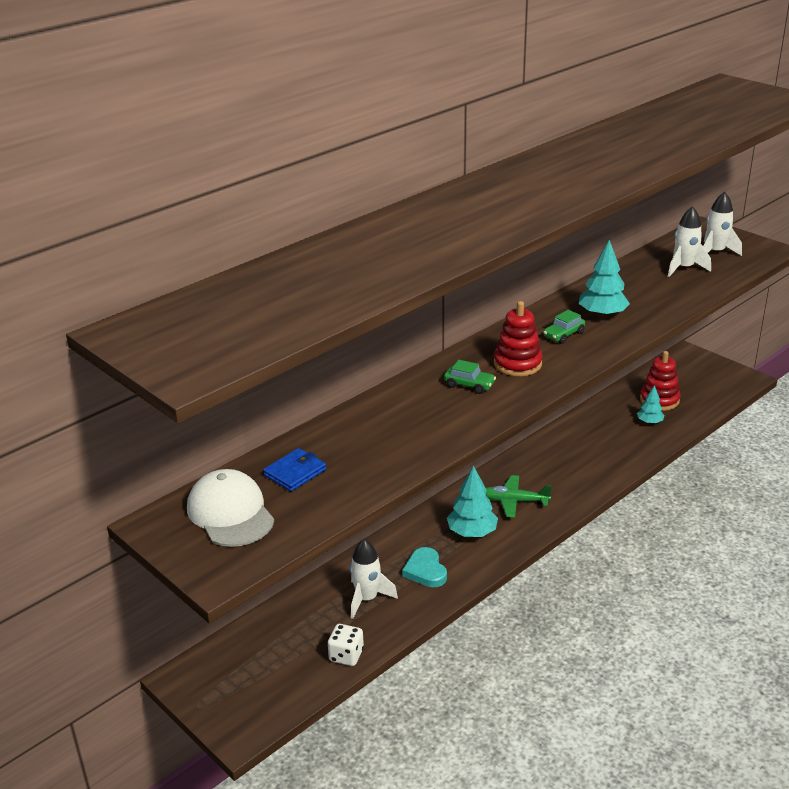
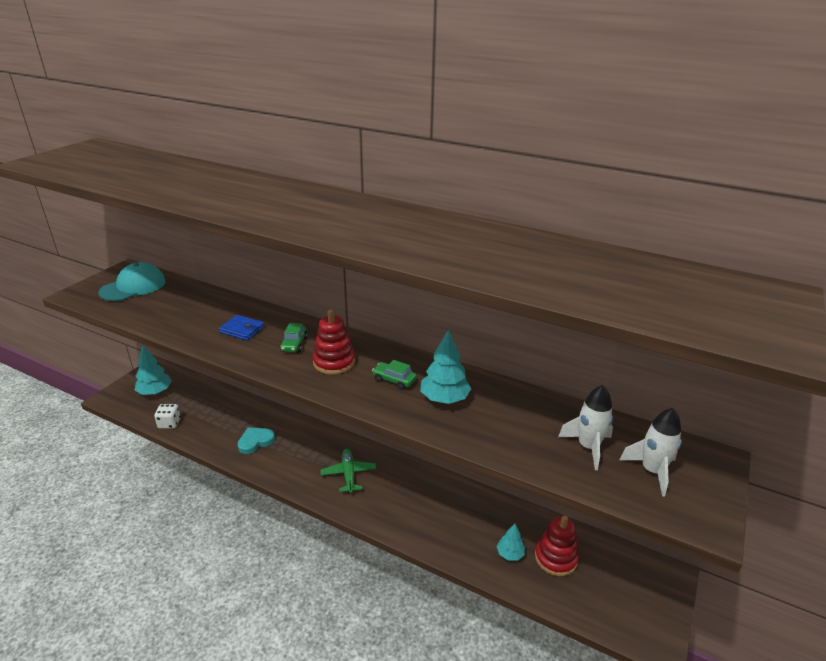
camera: 70 degrees right, 0 degrees up
(230, 513) = (133, 287): white cap -> turquoise cap
(295, 472) = (174, 298): blue wallet -> blue wallet (242, 330)
(367, 599) = (223, 420): white rocket -> none
(472, 532) = (303, 457): turquoise tree -> turquoise tree (155, 392)

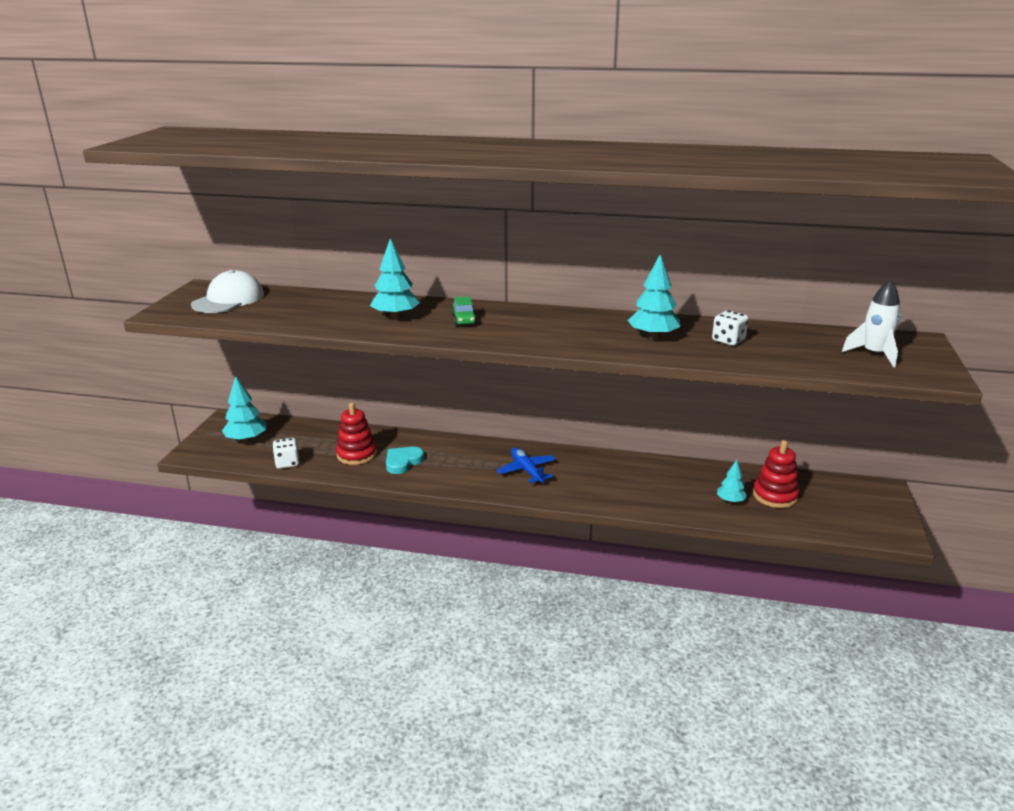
camera: 15 degrees left, 5 degrees down
(133, 287) = (228, 300): turquoise cap -> white cap
(242, 330) = (395, 316): blue wallet -> turquoise tree
(334, 362) = (519, 327): red stacking toy -> red stacking toy (356, 454)
(348, 474) = (526, 470): green plane -> blue plane
(394, 380) = (592, 331): green car -> none
(513, 419) = (728, 340): none -> white dice
(588, 447) = (809, 348): white rocket -> none

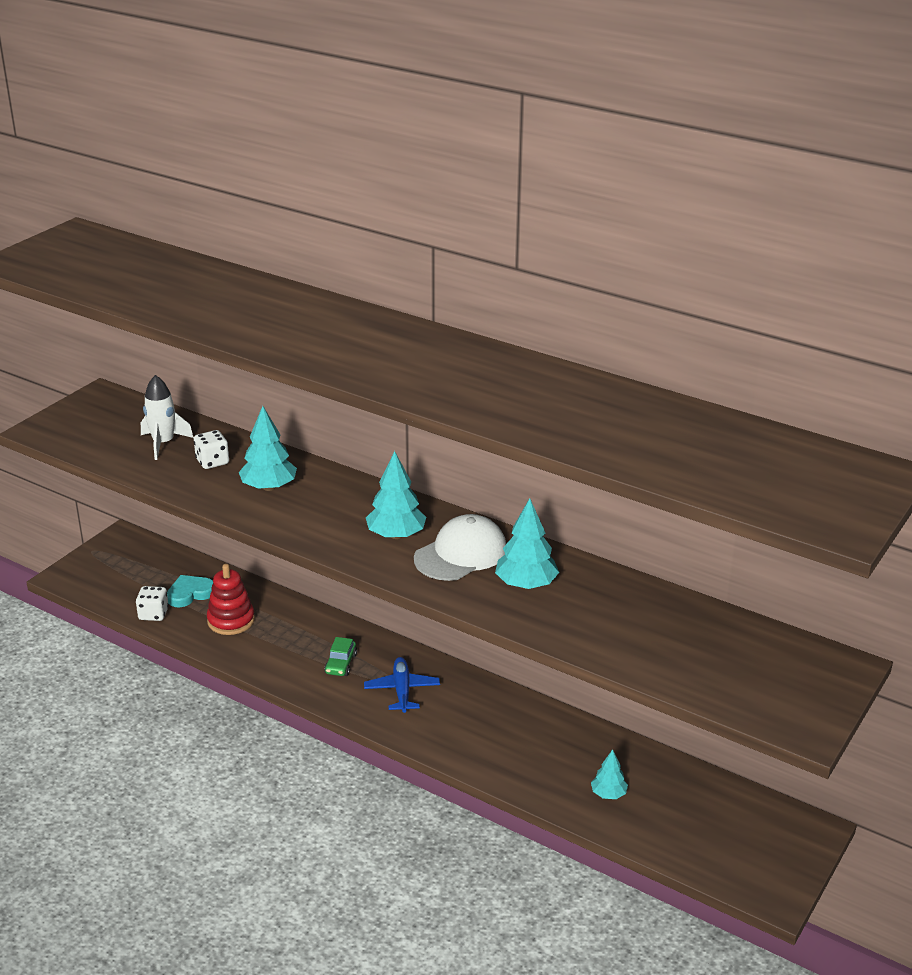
camera: 20 degrees right, 5 degrees up
(228, 300) = (115, 421): white cap -> white cap (461, 554)
(246, 439) = (128, 570): turquoise tree -> turquoise tree (396, 535)
(403, 462) = (274, 643): turquoise heart -> turquoise heart (190, 593)
(464, 320) = (337, 509): green car -> green car (341, 664)
(728, 340) = (608, 611): white dice -> white dice (212, 462)
(775, 496) = (668, 802): red stacking toy -> none
(874, 354) = (761, 675): white rocket -> white rocket (163, 443)

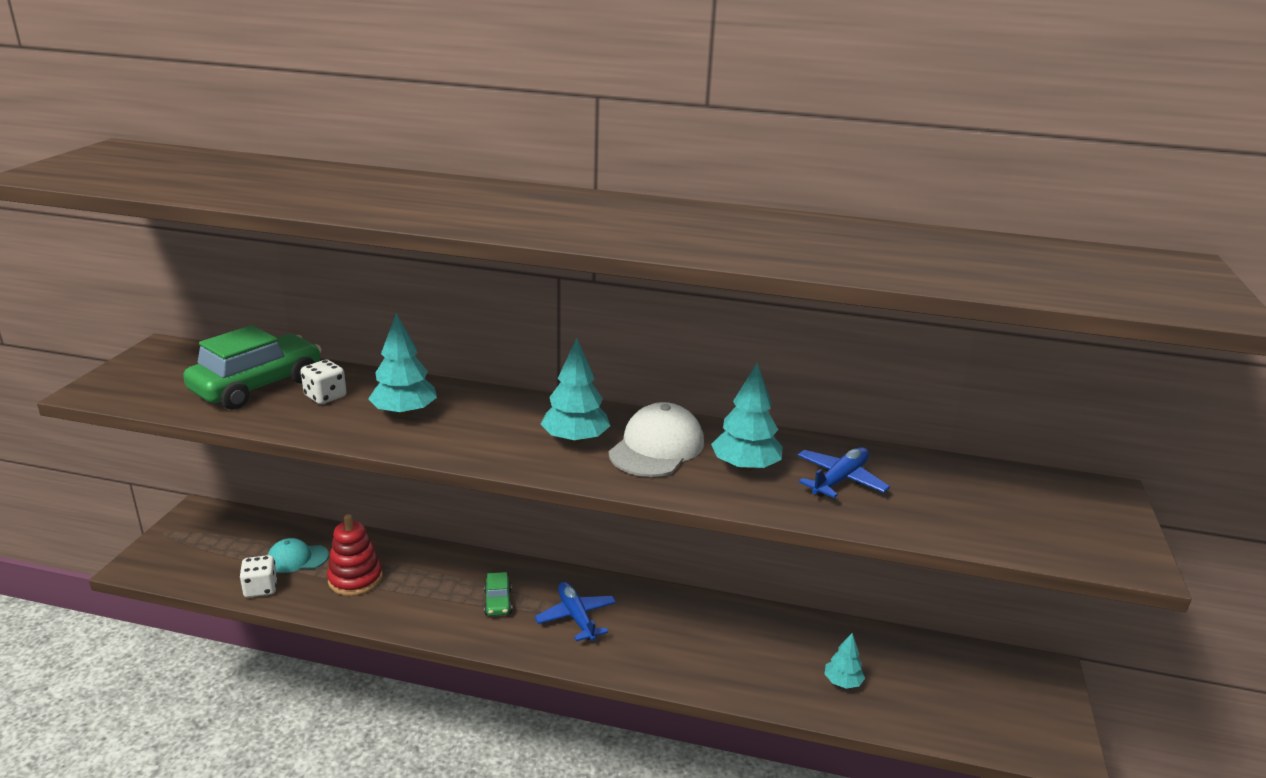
camera: 20 degrees left, 5 degrees down
(163, 443) = (257, 386): white rocket -> green car
(190, 593) = (297, 558): turquoise heart -> turquoise cap
(601, 611) = (840, 480): none -> blue plane

